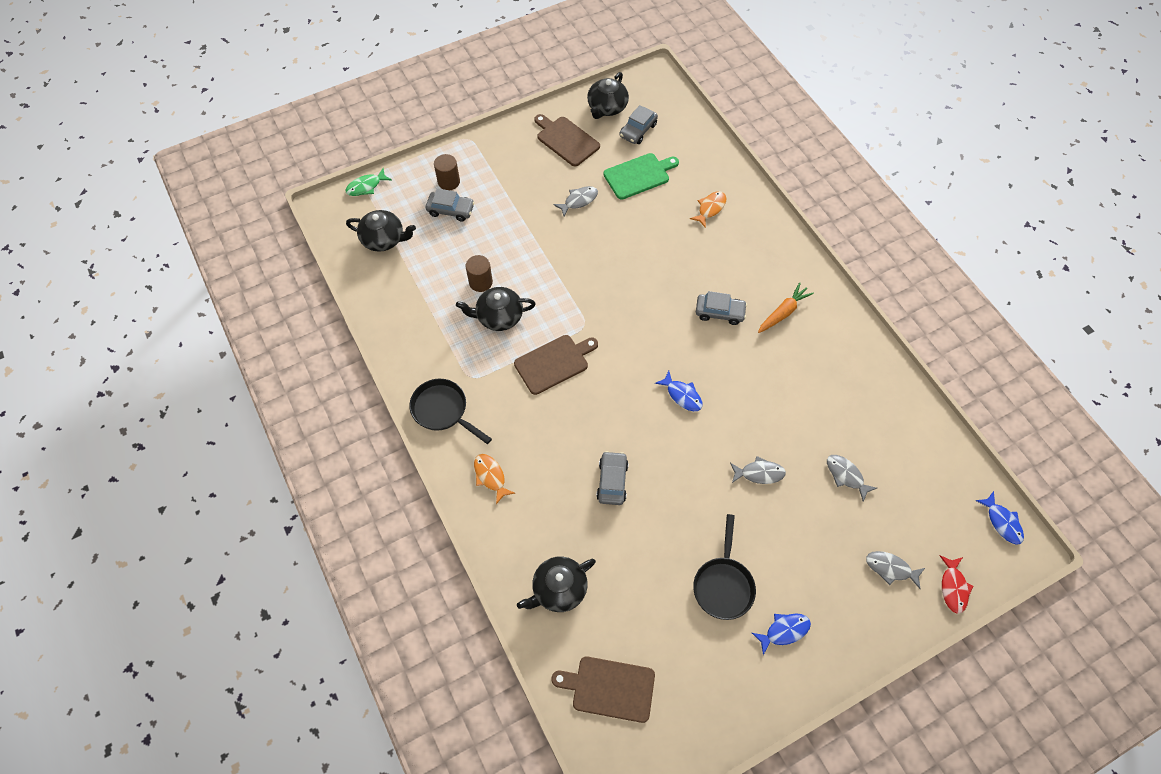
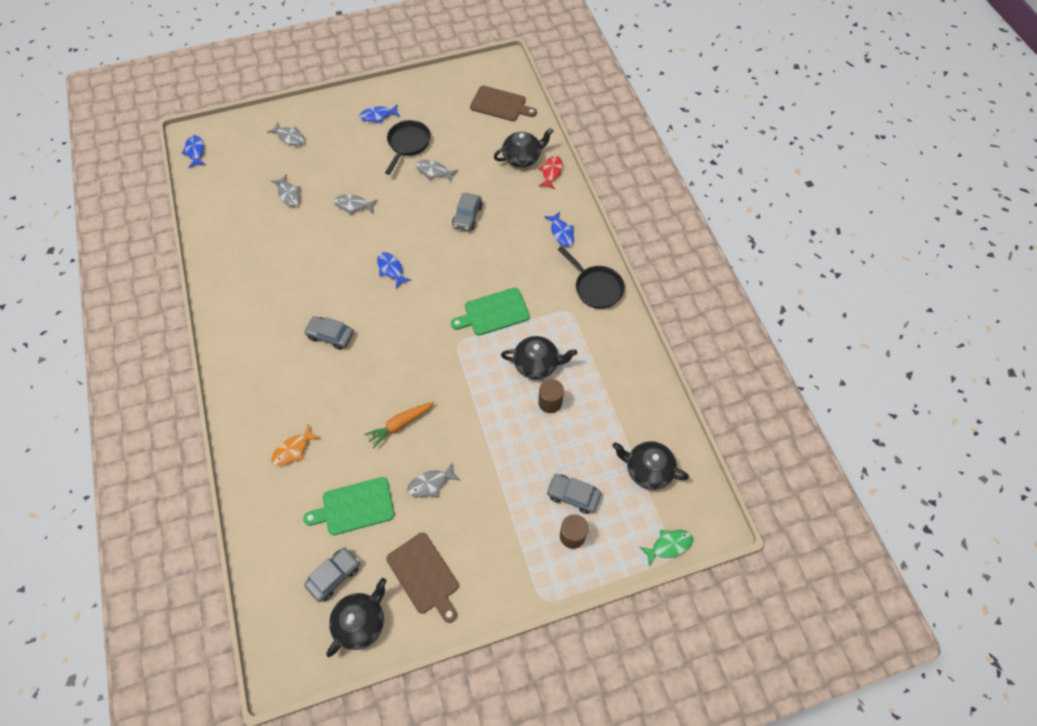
camera: 170 degrees left, 0 degrees up
(490, 476) = (561, 233): orange fish -> blue fish
(554, 363) = (494, 312): brown cutting board -> green cutting board
(673, 543) = (434, 172): none -> grey fish
(783, 312) = (273, 326): orange carrot -> orange carrot (400, 424)
(953, 587) = (254, 122): red fish -> red fish (551, 172)

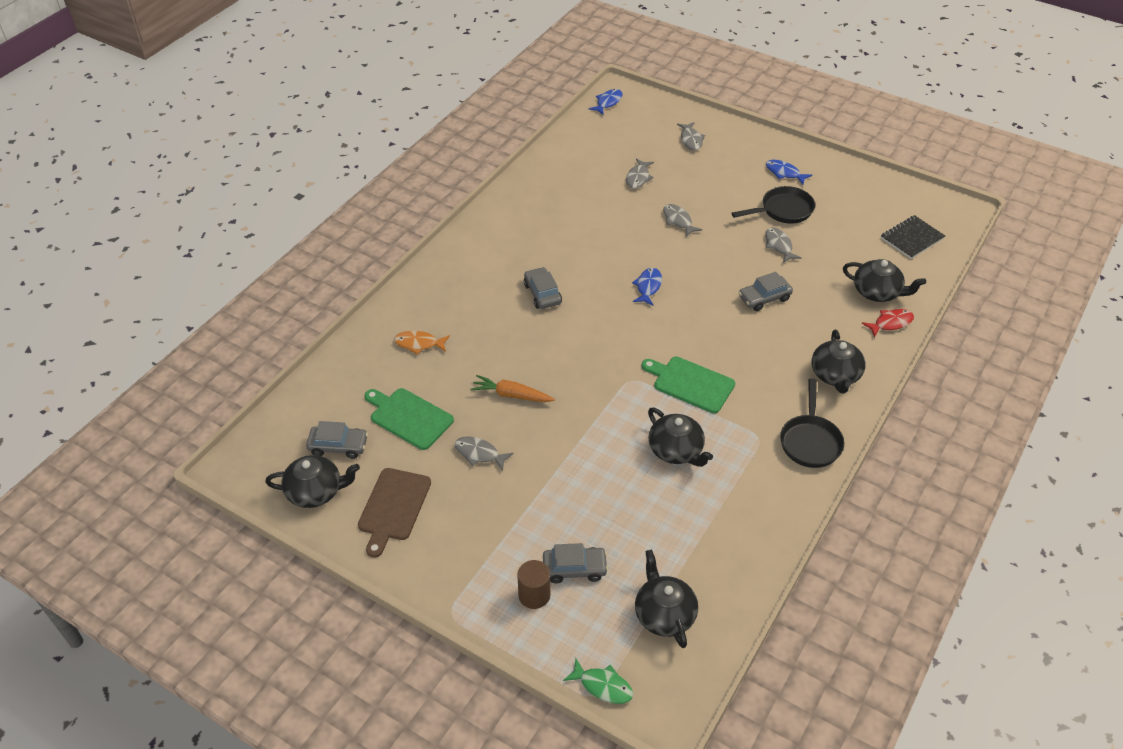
camera: 50 degrees right, 15 degrees down
(500, 104) = (912, 238): brown cutting board -> black notebook
(550, 402) = (648, 487): brown cylinder -> none
(561, 233) = (835, 375): blue fish -> black teapot
(573, 495) = (574, 569): grey car -> grey car turned 105 degrees clockwise

